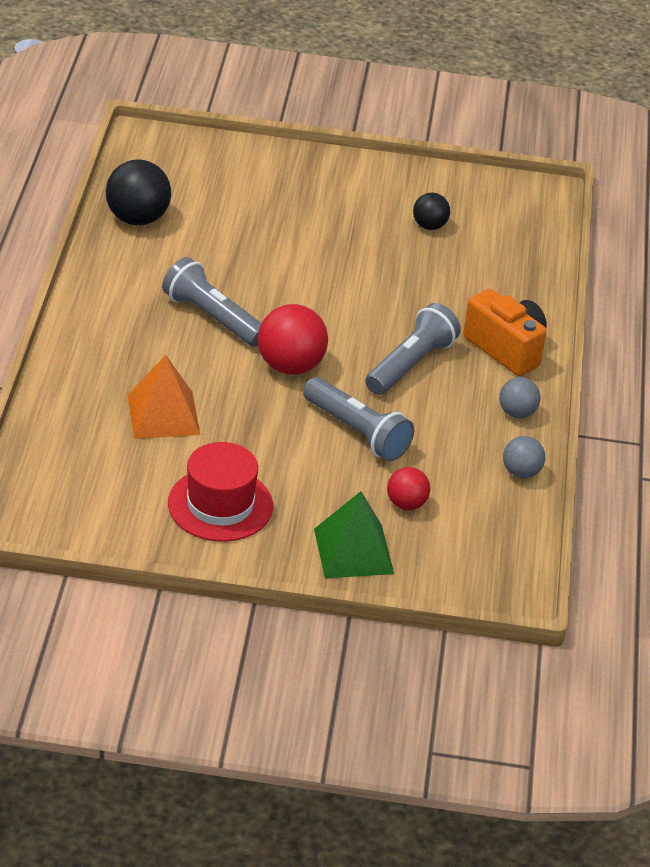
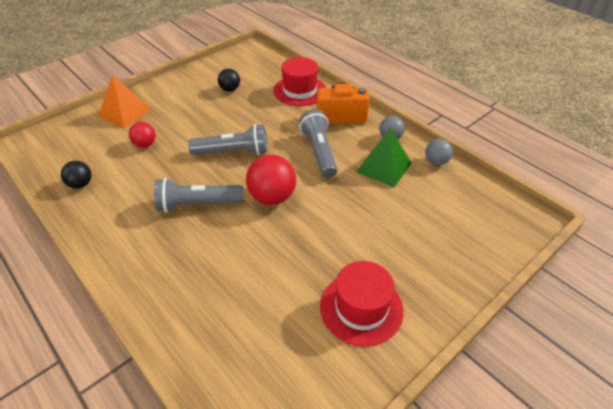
camera: 45 degrees left, 5 degrees up
(137, 219) = (81, 184): black ball -> black ball, size x0.58
(163, 414) = (252, 283): orange pyramid -> orange pyramid (125, 113)
(353, 551) = (452, 267): green pyramid -> green pyramid (383, 167)
(357, 432) = (351, 203): grey flashlight -> grey flashlight (233, 152)
(406, 504) = (428, 219): red ball -> red ball (145, 144)
(509, 286) = (300, 90): none -> red hat

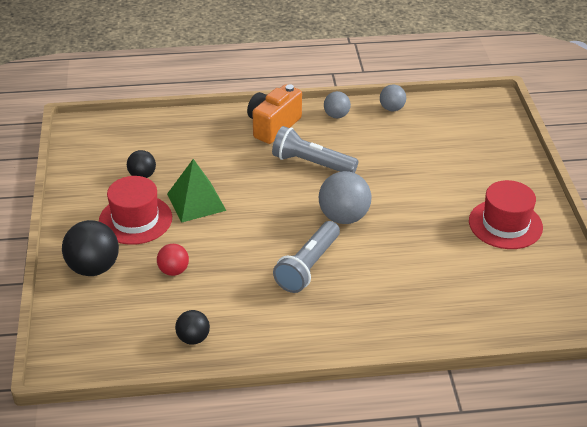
camera: 55 degrees left, 5 degrees down
(125, 113) = (93, 268): orange pyramid -> black ball
(233, 152) = (254, 215): grey flashlight -> none
(272, 197) = (343, 217): red ball -> grey ball
(300, 90) = (202, 132): red hat -> red hat (135, 219)
(383, 167) = (370, 138): green pyramid -> green pyramid (196, 202)

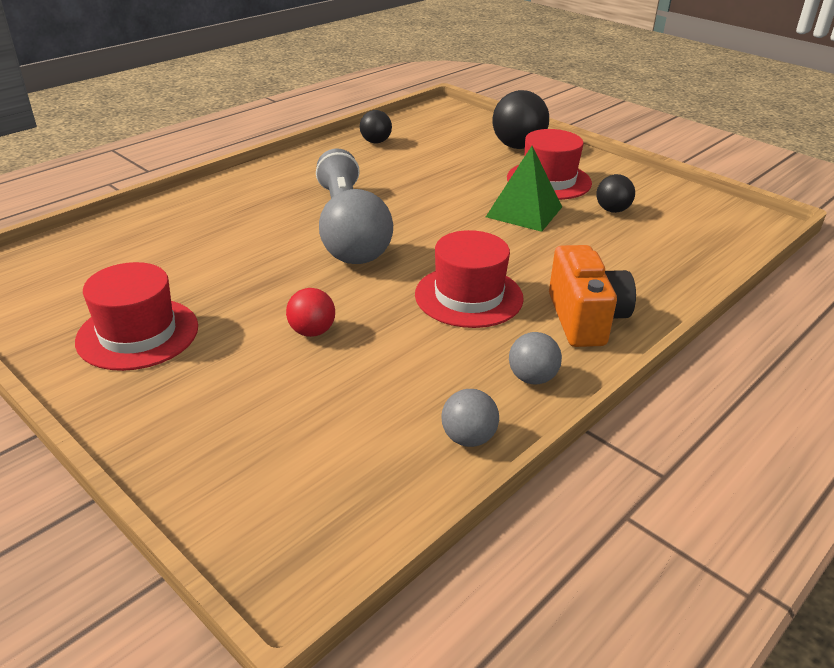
camera: 140 degrees right, 5 degrees down
(173, 271) = (455, 165): red ball -> red ball (312, 331)
(312, 163) = (468, 296): grey flashlight -> red hat

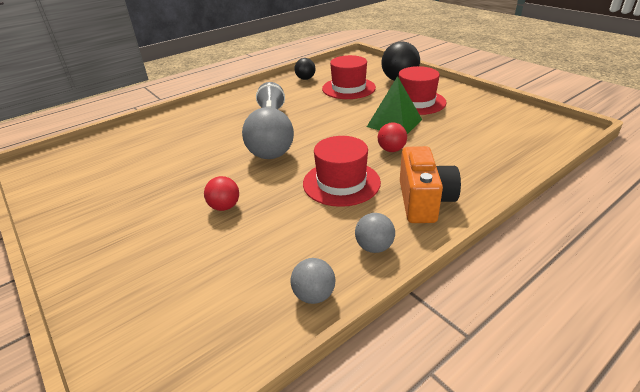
camera: 10 degrees right, 0 degrees up
(138, 333) = (110, 206): red hat -> red hat (348, 88)
(528, 250) = (391, 150): none -> red ball
(612, 210) = (458, 122): black ball -> none

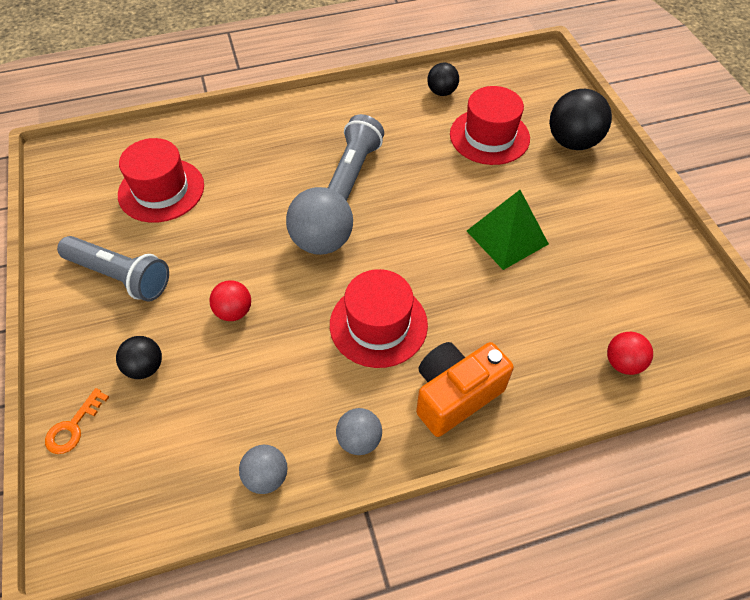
camera: 20 degrees right, 20 degrees up
(108, 323) = (73, 427): none -> orange key
(114, 214) = (120, 276): none -> grey flashlight
(163, 261) = (145, 367): none -> black ball
(391, 150) = (471, 289): red ball -> red ball (623, 363)
(416, 102) = (564, 202): red hat -> red hat (161, 190)
(424, 201) = (455, 395): orange camera -> orange camera turned 150 degrees counterclockwise

